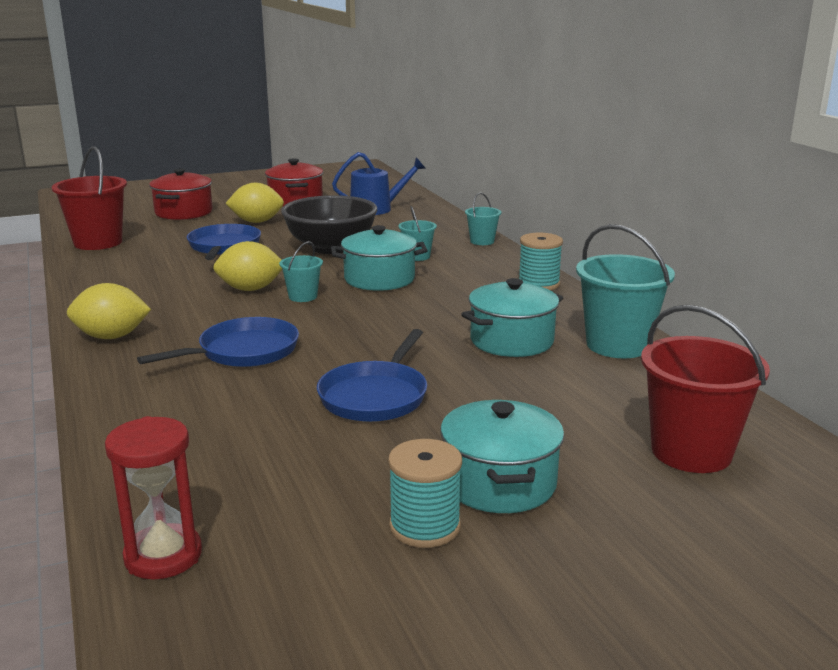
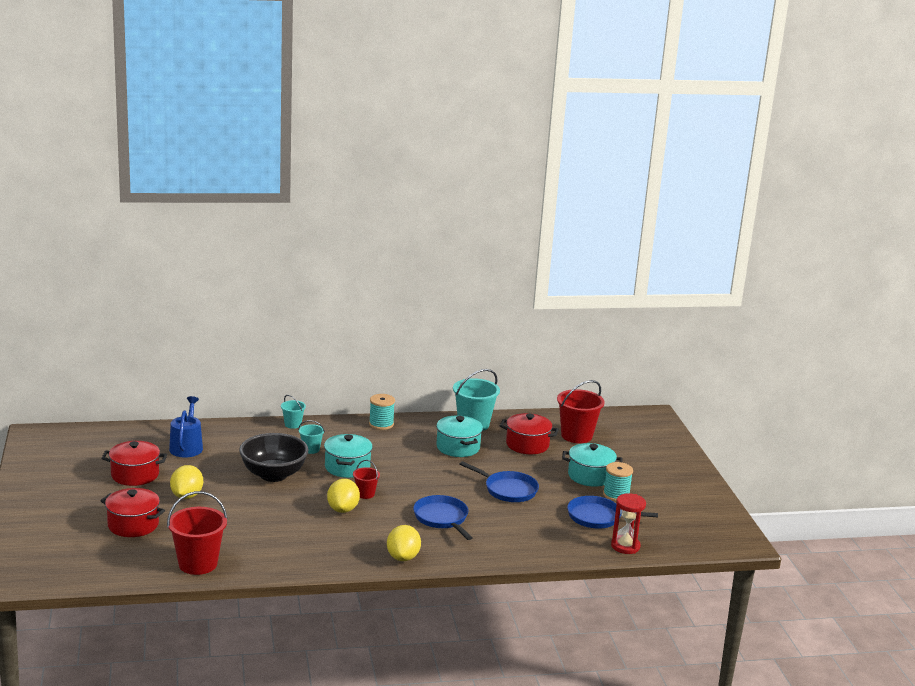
camera: 80 degrees left, 0 degrees up
(224, 247) = (245, 513): blue pan -> blue pan (597, 517)
(303, 296) = (365, 494): turquoise bucket -> red bucket
(585, 400) = (527, 445): none -> red pot

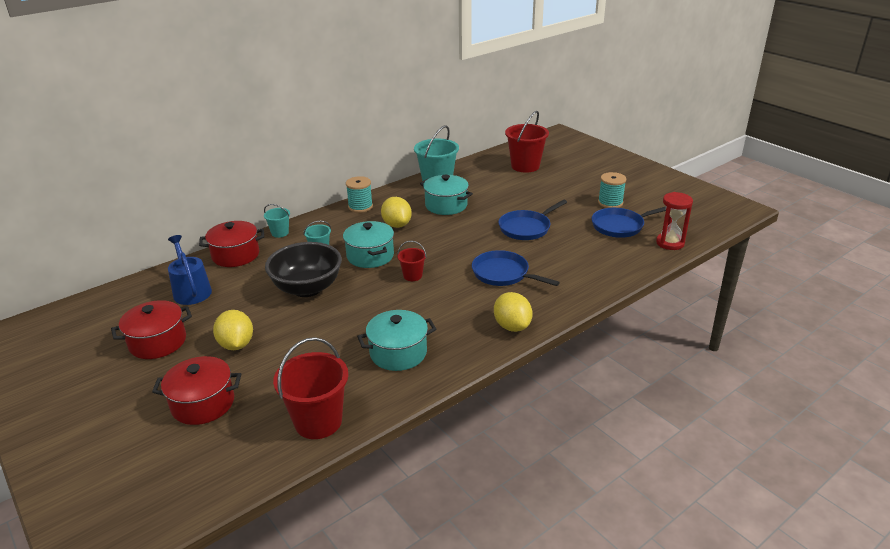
camera: 25 degrees left, 10 degrees up
(343, 509) = (407, 299): yellow lemon -> yellow lemon (397, 225)
(508, 490) = (526, 228): blue pan -> blue pan turned 135 degrees clockwise
(527, 445) = (497, 185): red pot -> red pot (235, 255)
(590, 476) = (573, 194): turquoise pot -> turquoise pot (398, 353)

